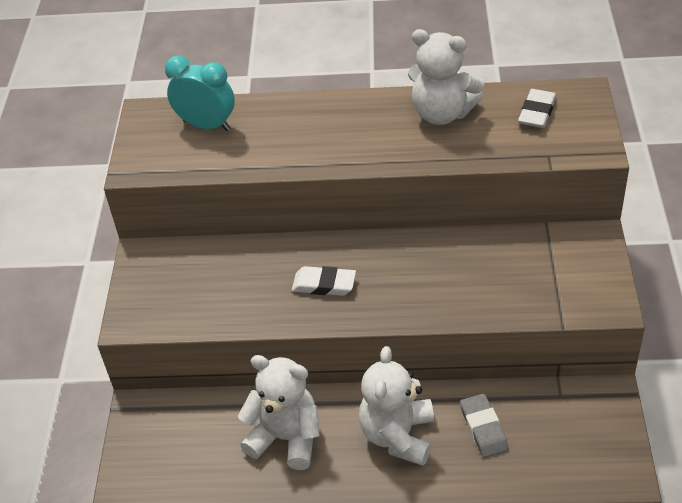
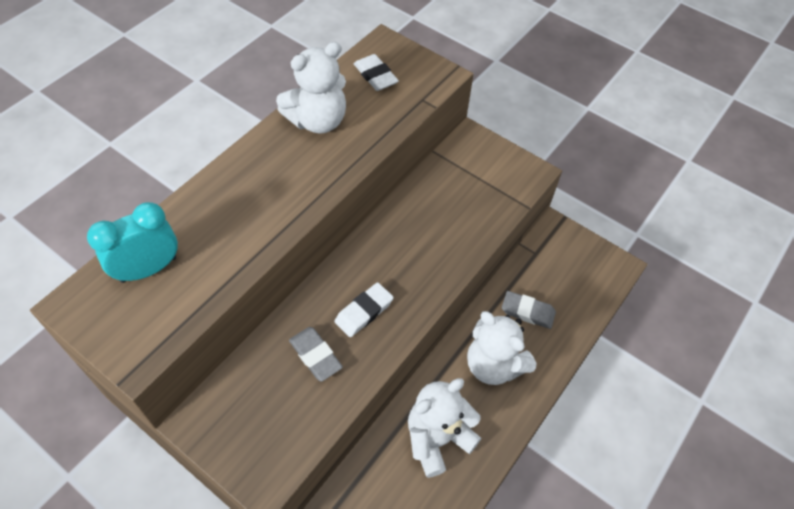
camera: 60 degrees left, 10 degrees up
(255, 282) = (315, 355): none -> grey eraser

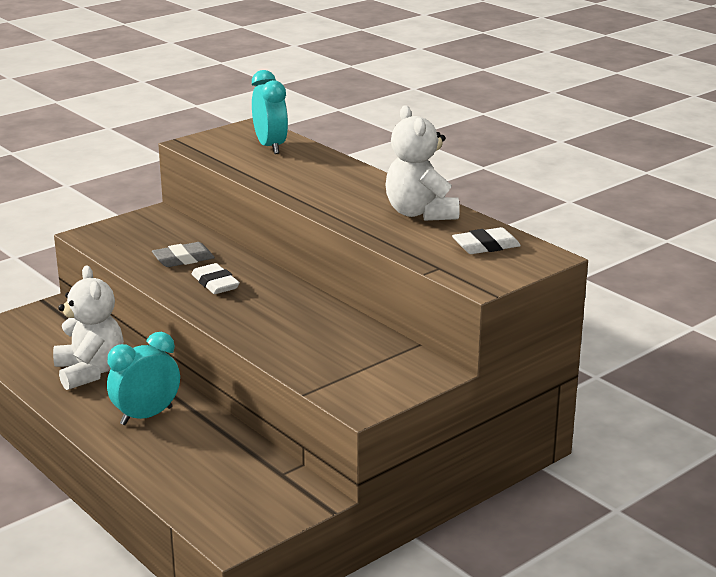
camera: 105 degrees right, 30 degrees down
(494, 365) = (146, 416): white teddy bear -> turquoise clock
(527, 312) = (199, 450): grey eraser -> none

